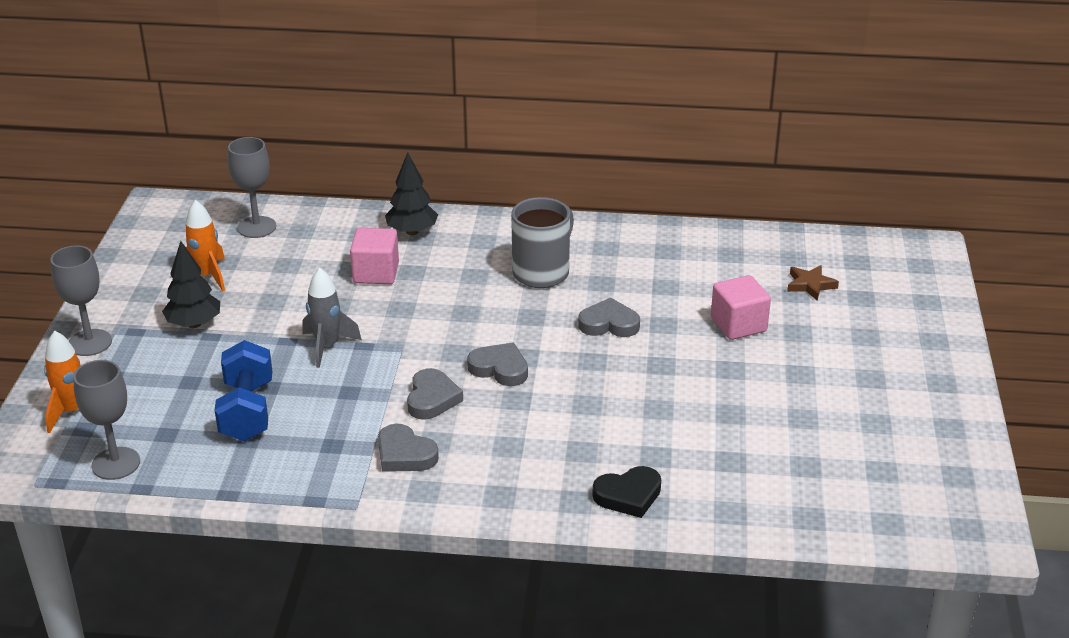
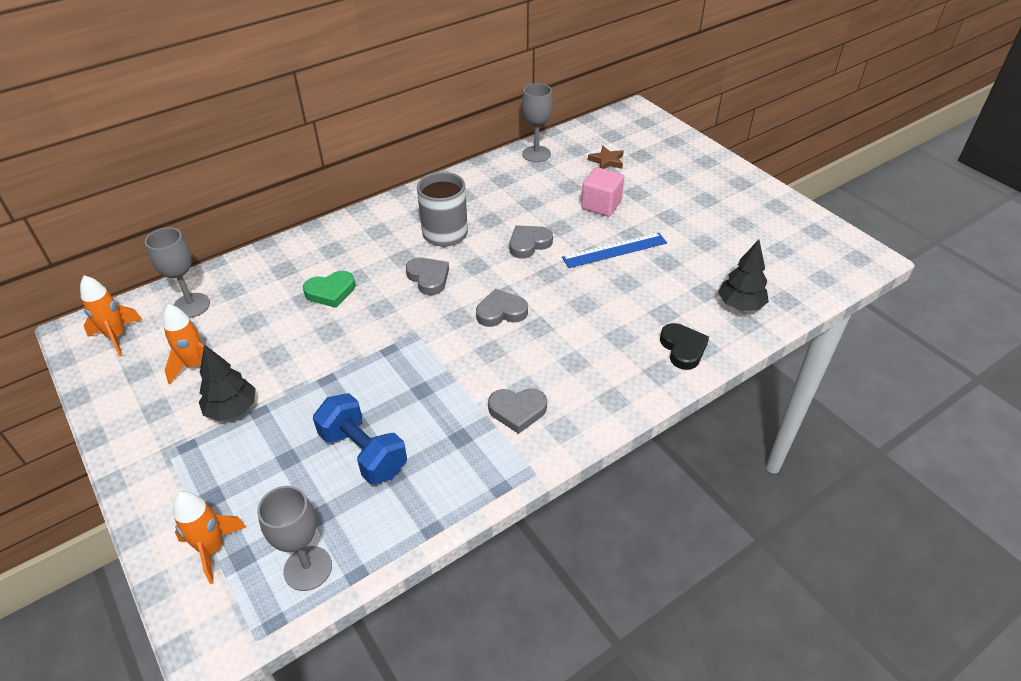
camera: 40 degrees left, 10 degrees up
(90, 343) = (155, 480): grey goblet -> grey goblet (536, 154)
(178, 223) = (117, 336): none -> orange rocket
(327, 346) = (362, 365): grey rocket -> none
(376, 273) = (330, 292): pink cube -> green heart
(412, 231) = (320, 249): black tree -> black tree (740, 305)
(432, 399) = (484, 359): grey heart -> grey heart (428, 278)
(628, 495) = (683, 348): black heart -> black heart turned 45 degrees counterclockwise
(689, 374) = (614, 250): none -> blue ruler

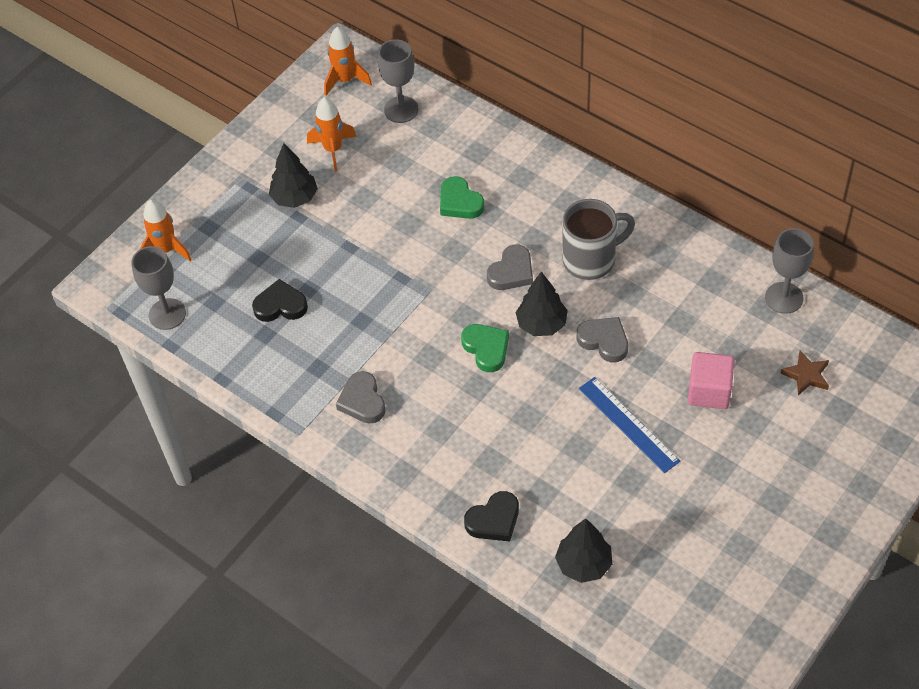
camera: 75 degrees right, 10 degrees up
(363, 452) = (280, 305): blue dumbbell -> black heart
(493, 273) = (541, 324): none -> black tree
(501, 312) = (486, 349): grey heart -> green heart

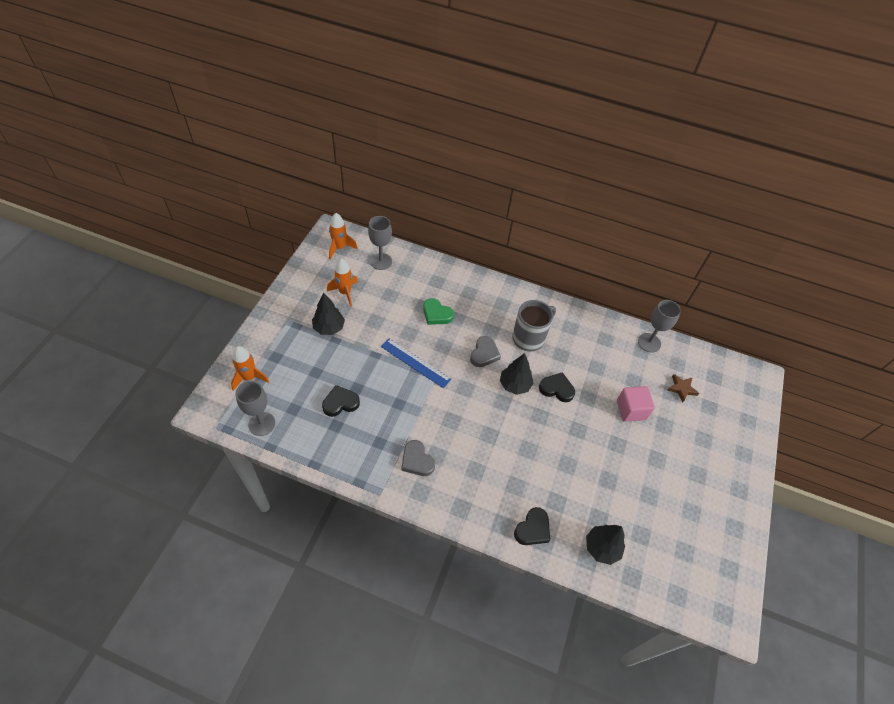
camera: 25 degrees left, 0 degrees up
(486, 349) = (486, 408): green heart -> none
(604, 341) = (556, 389): grey heart -> black heart
(629, 424) = (592, 442): blue ruler -> blue ruler (415, 363)

